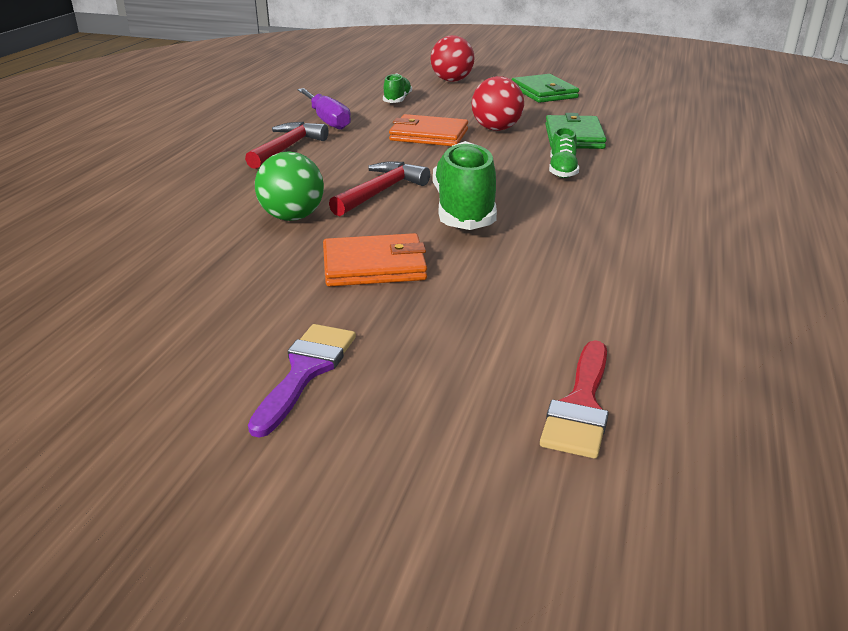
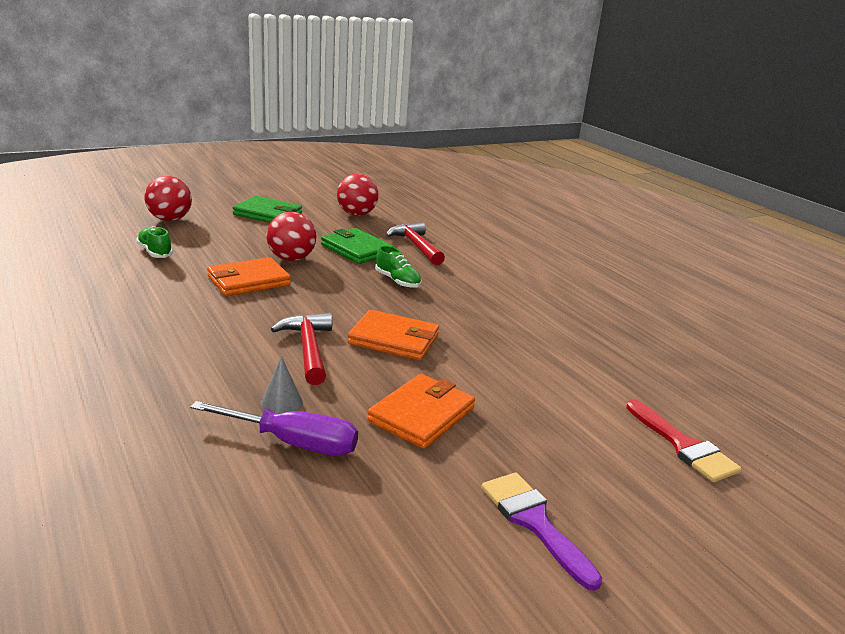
camera: 50 degrees left, 5 degrees down
(287, 148) = (141, 336): red hammer -> red hammer (416, 246)
(292, 217) = (281, 403): green ball -> grey cone
(327, 120) = (124, 293): purple screwdriver -> purple screwdriver (293, 443)
(464, 209) = (394, 339): green shoe -> orange wallet
(635, 109) = (356, 214): none -> red ball

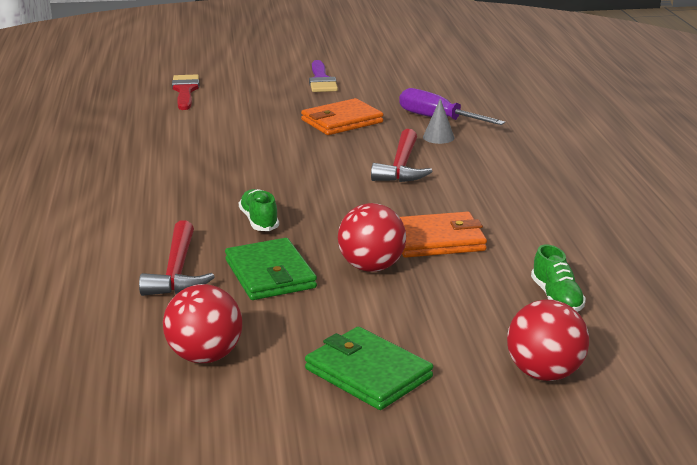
camera: 155 degrees left, 0 degrees up
(394, 339) = (319, 166): orange wallet -> none

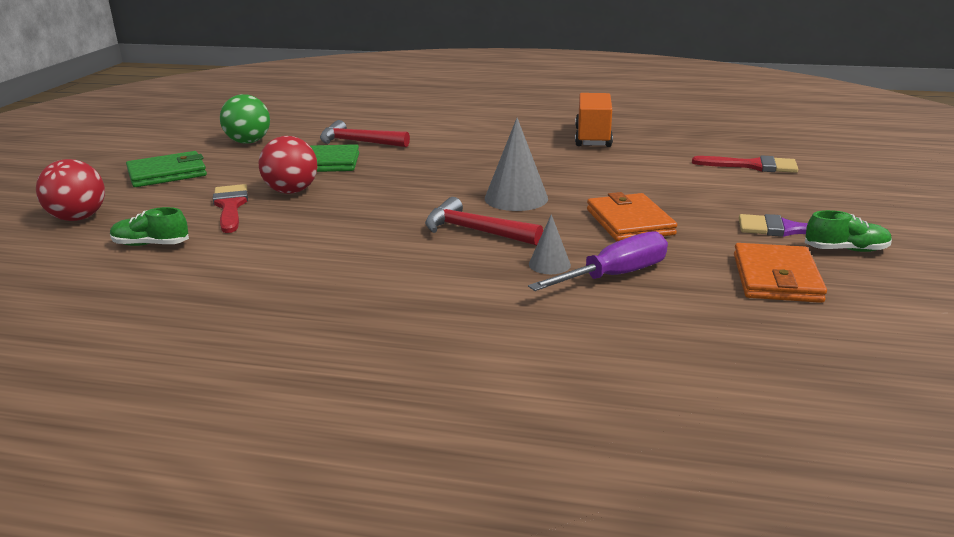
camera: 110 degrees right, 0 degrees up
(118, 150) = (593, 138): none -> orange truck
(205, 356) = (248, 142): red ball -> green ball
(259, 221) = (411, 167): green shoe -> green shoe (846, 250)
(318, 162) = (516, 198): none -> grey cone
(436, 288) = (230, 206): none -> red brush
(437, 240) = (304, 220): orange wallet -> orange wallet (776, 278)

